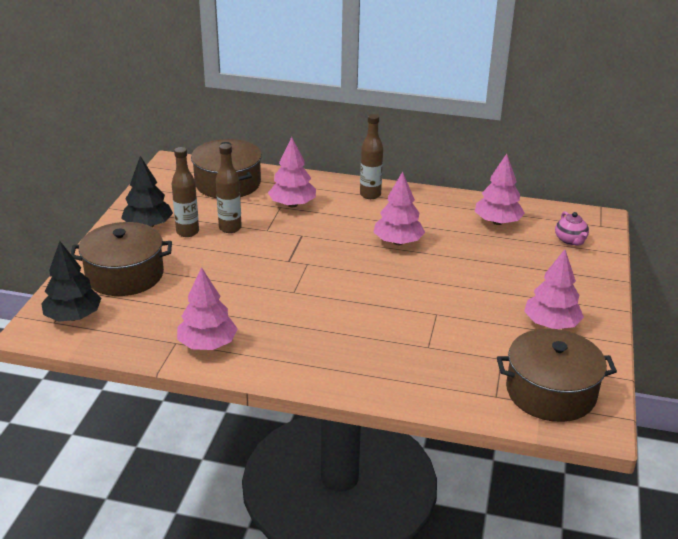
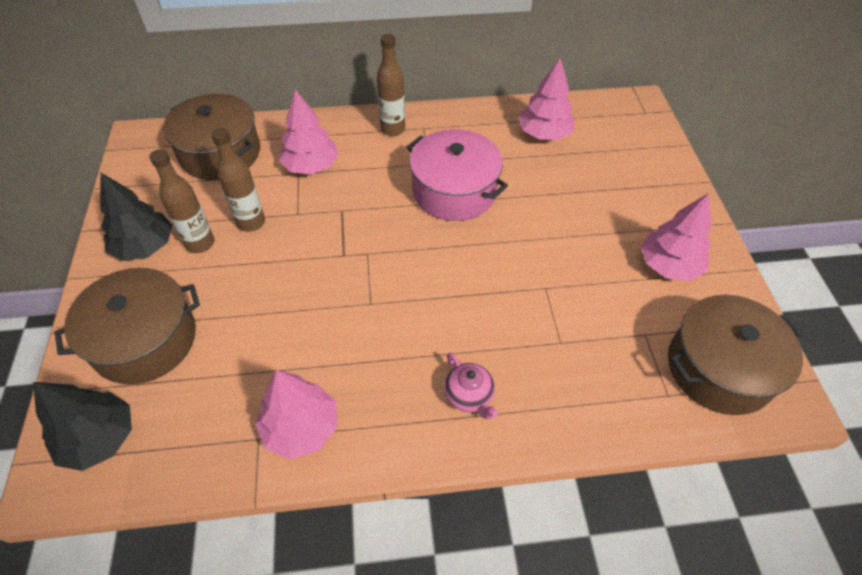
camera: 20 degrees left, 20 degrees up
(398, 242) = (454, 191): pink tree -> pink pot
(570, 240) = (627, 140): pink teapot -> pink teapot (469, 396)

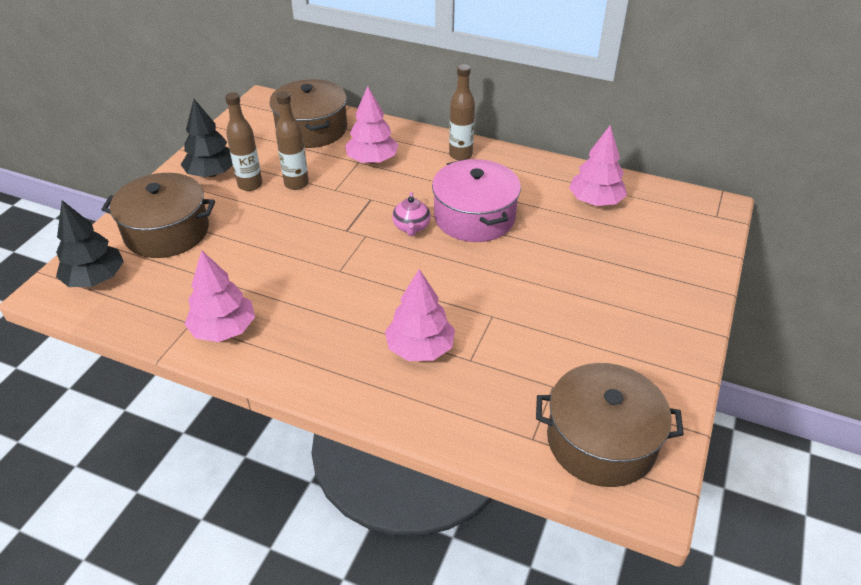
camera: 30 degrees right, 10 degrees down
(469, 396) = (362, 364): pink teapot -> pink teapot (411, 227)
(669, 265) = (625, 344): pink tree -> pink tree (420, 348)

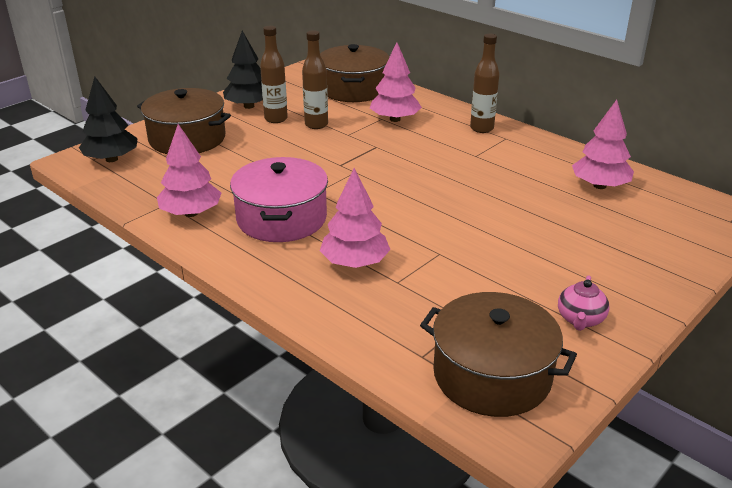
camera: 20 degrees right, 10 degrees down
(411, 227) = (401, 173): pink teapot -> pink teapot (580, 319)
(474, 217) = (467, 176): pink pot -> pink pot (281, 218)

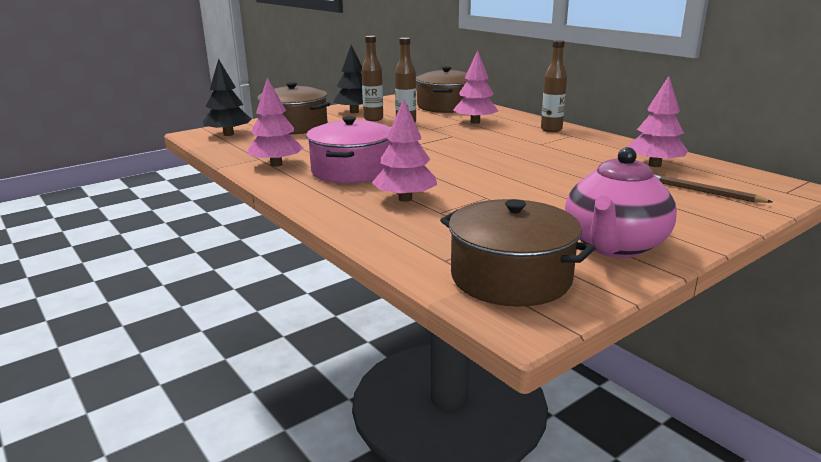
camera: 10 degrees right, 10 degrees down
(580, 319) = (614, 246): pink teapot -> pink teapot, size x2.07
(653, 227) = (704, 192): none -> brown pencil

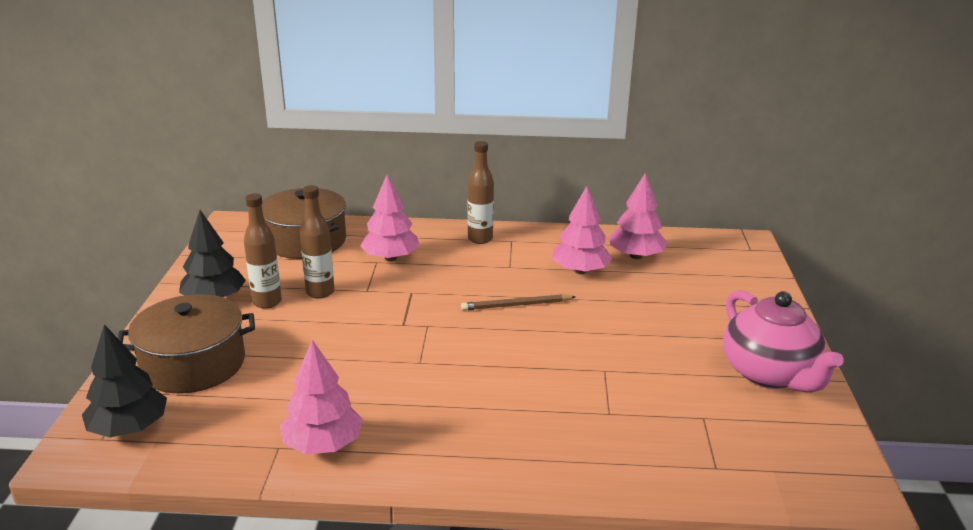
camera: 50 degrees left, 5 degrees up
(352, 171) = (425, 404): pink pot -> none
(405, 199) = (552, 414): pink tree -> pink tree (580, 271)
(511, 277) = (779, 453): brown pot -> none
(704, 192) = (714, 275): brown pencil -> brown pencil (516, 305)

